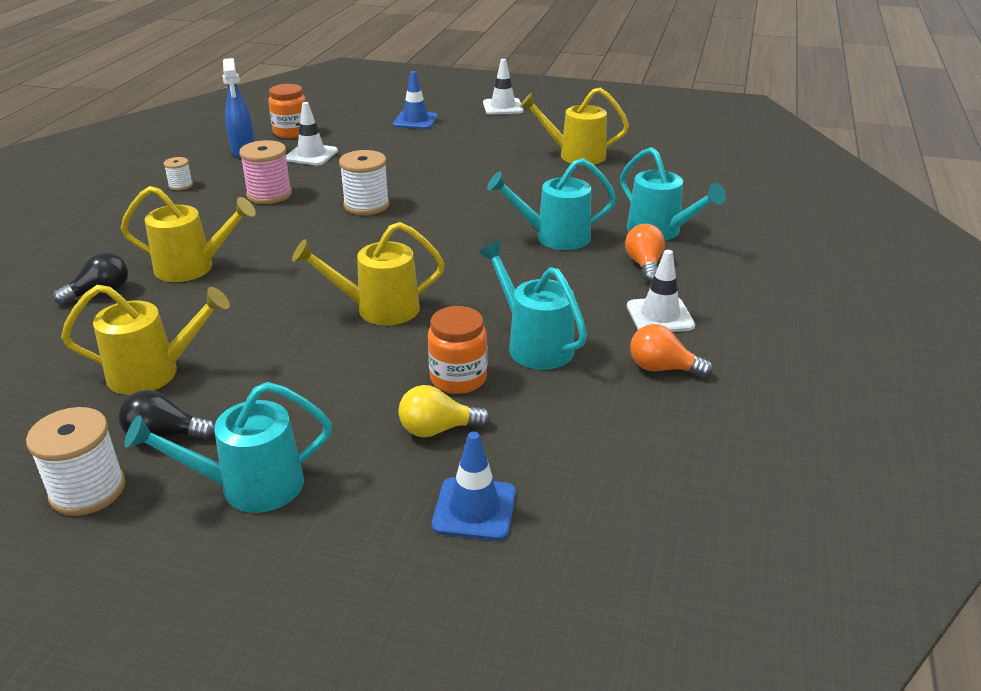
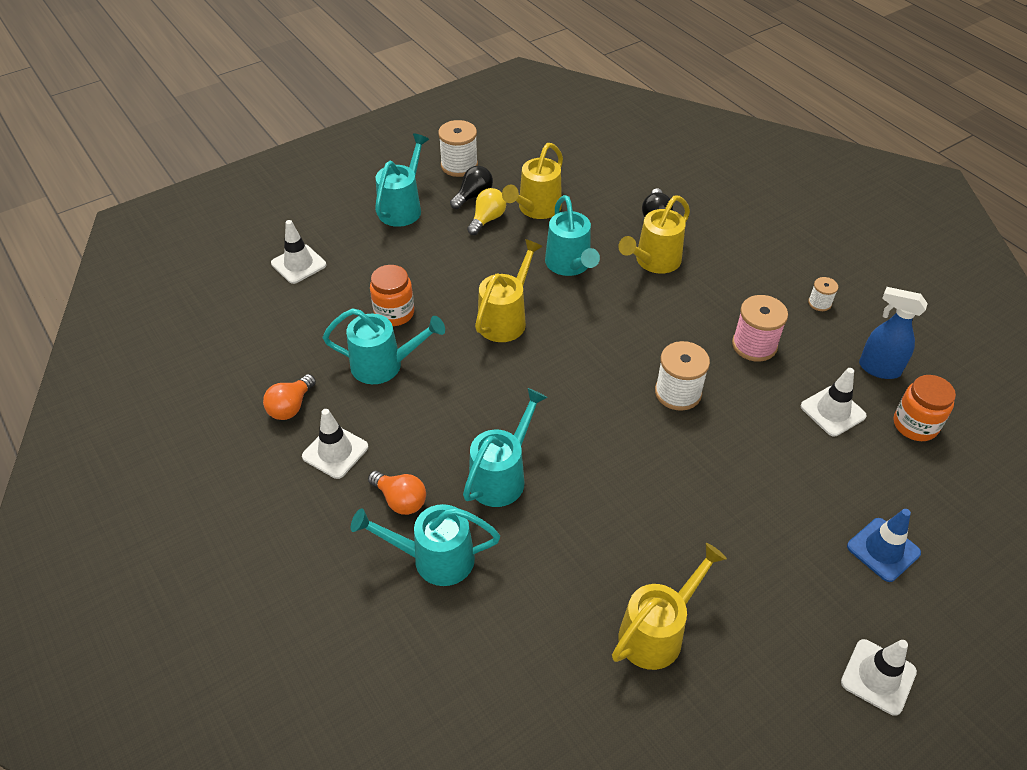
camera: 130 degrees right, 15 degrees up
(248, 308) = (570, 265): none -> turquoise watering can
(437, 429) = (364, 282): yellow light bulb -> yellow light bulb (487, 219)
(474, 509) = (298, 264): blue traffic cone -> white traffic cone
(662, 368) = (291, 406): orange light bulb -> orange light bulb turned 150 degrees clockwise

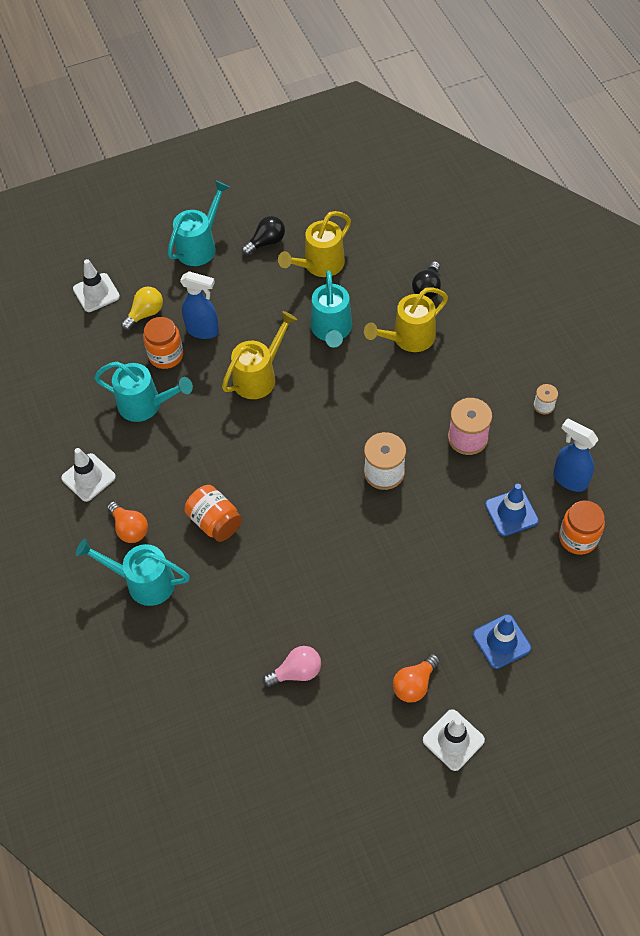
camera: 15 degrees right, 10 degrees up
(291, 406) = (62, 431): orange light bulb -> orange light bulb (414, 684)
(429, 284) = (203, 331): none -> blue spray bottle
(459, 165) = (263, 206): white spool -> none
(487, 219) = (272, 270): yellow light bulb -> yellow light bulb (145, 314)
(502, 475) = (215, 522): turquoise watering can -> orange jar
(658, 631) = (296, 672): yellow watering can -> pink light bulb
(832, 411) = (511, 513): white traffic cone -> blue traffic cone

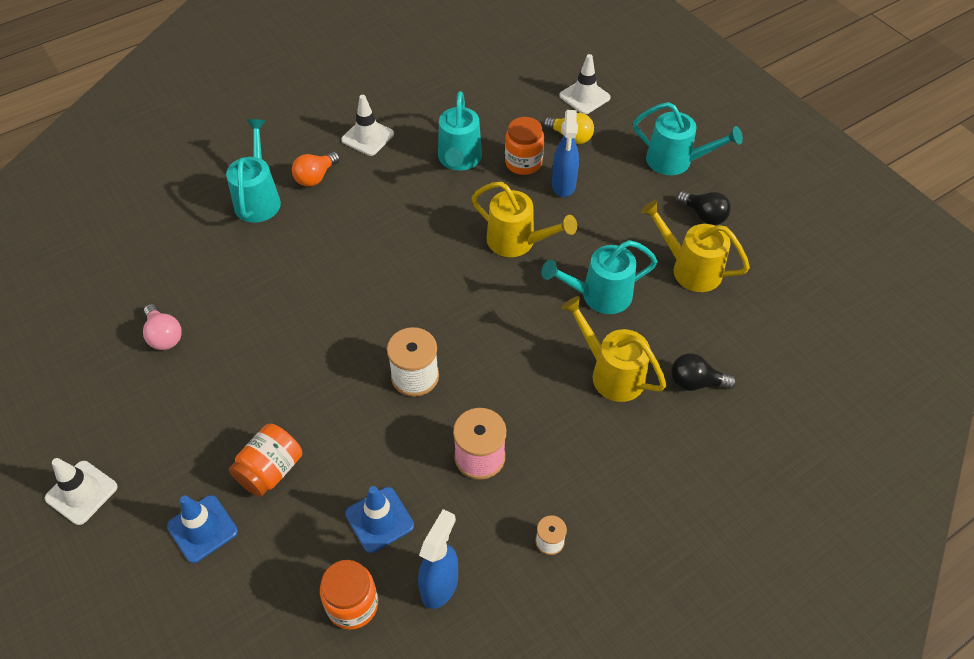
camera: 75 degrees right, 5 degrees down
(215, 522) = (331, 239): orange jar -> orange jar (270, 470)
(414, 684) = (149, 445): orange light bulb -> none

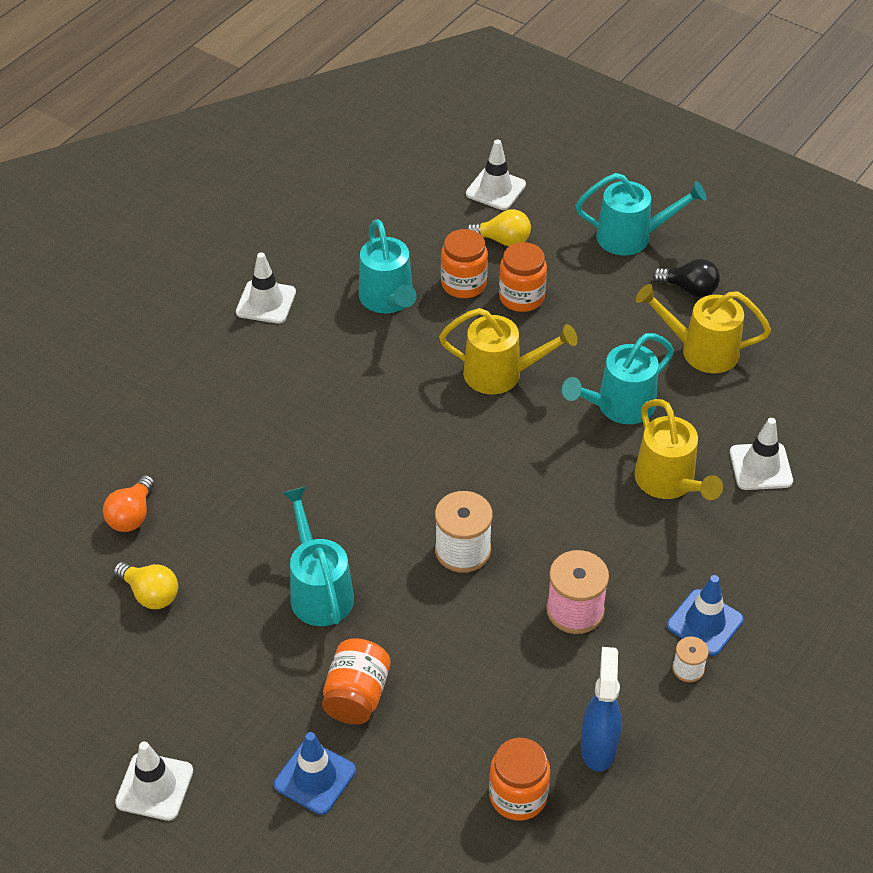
camera: 20 degrees left, 5 degrees down
(164, 336) = (150, 594): pink light bulb -> yellow light bulb
(258, 198) = (173, 409): turquoise watering can -> turquoise watering can (318, 590)
(315, 177) = (229, 365): orange light bulb -> orange light bulb (132, 515)
(379, 519) = (502, 705): blue traffic cone -> blue traffic cone (704, 623)
(563, 185) = (521, 297): blue spray bottle -> orange jar
(611, 373) = (669, 483): yellow watering can -> yellow watering can turned 135 degrees counterclockwise
(695, 382) = (760, 467): black light bulb -> white traffic cone

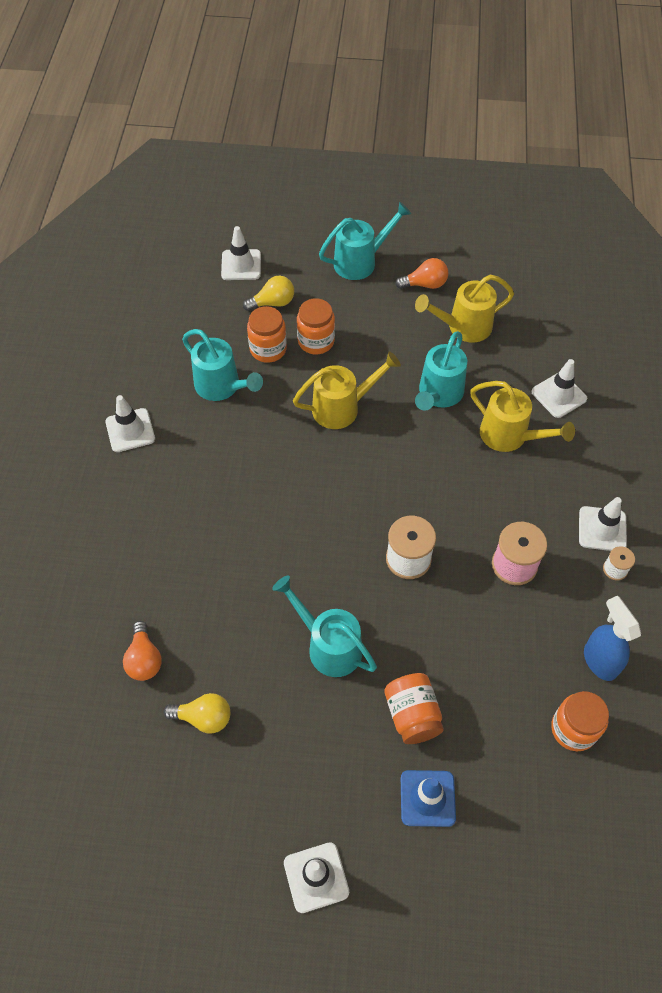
camera: 30 degrees left, 10 degrees up
(689, 289) = (425, 284): black light bulb -> orange light bulb
(704, 623) = (602, 529): blue traffic cone -> white traffic cone

